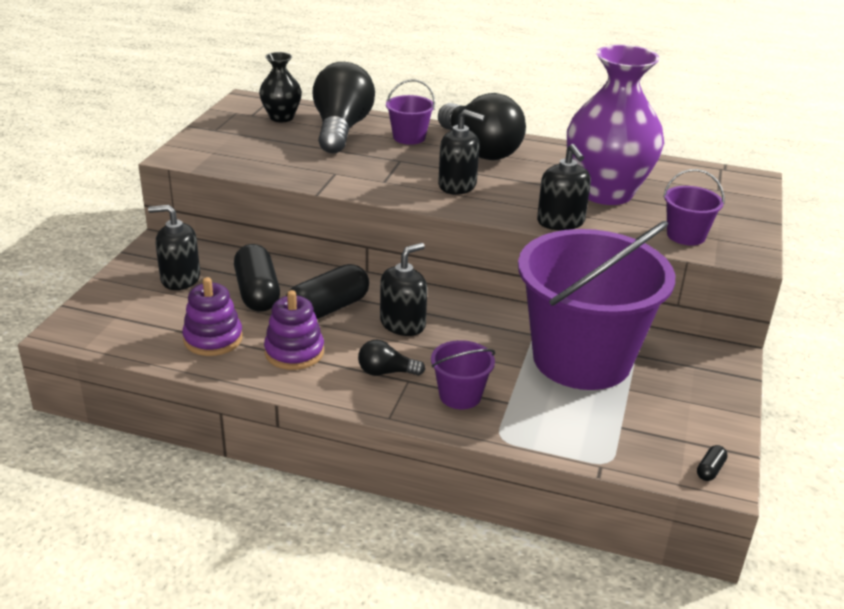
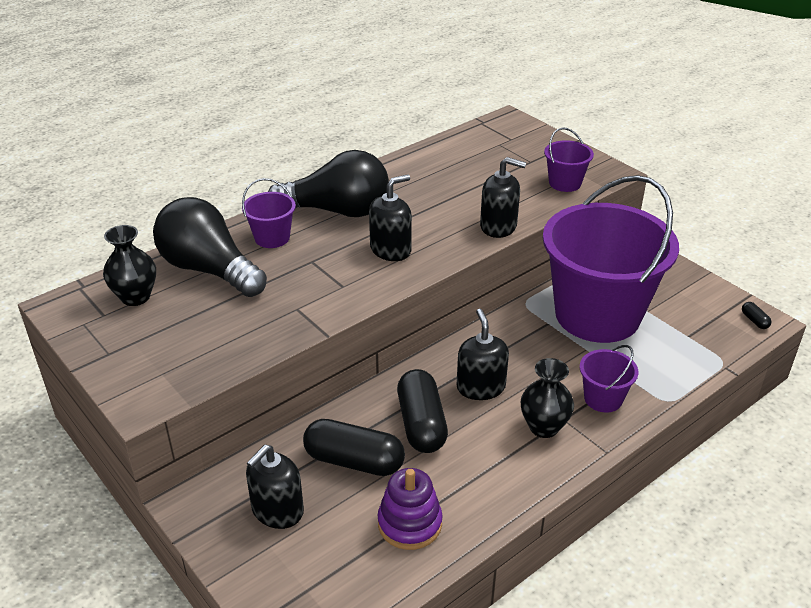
camera: 55 degrees left, 5 degrees up
(294, 352) = (474, 473): purple stacking toy -> none
(386, 372) = (544, 427): black light bulb -> black vase
(606, 192) = (472, 186): purple vase -> none

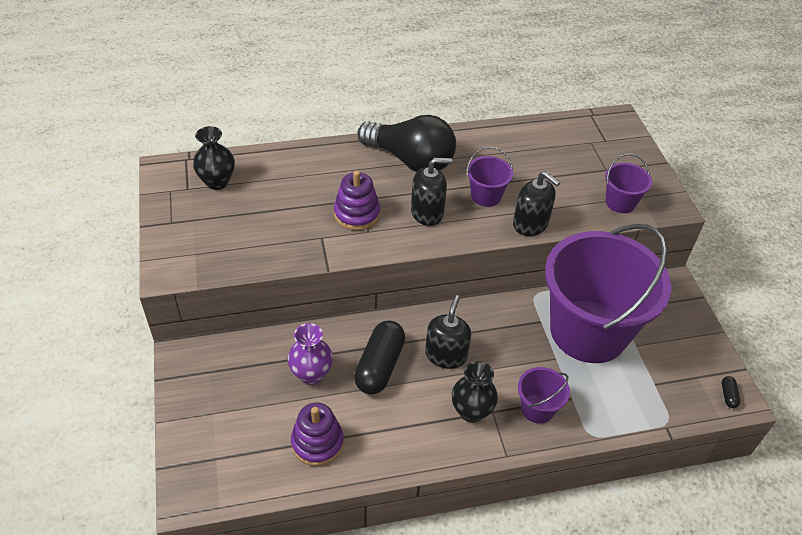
camera: 25 degrees right, 10 degrees up
(209, 270) = (281, 178): black light bulb -> none
(272, 238) = (345, 167): purple bucket -> purple bucket (486, 196)
(277, 510) = (235, 388): black soap dispenser -> none
(318, 275) = (357, 214): none -> purple stacking toy
(354, 461) = (311, 374): black capsule -> purple vase

